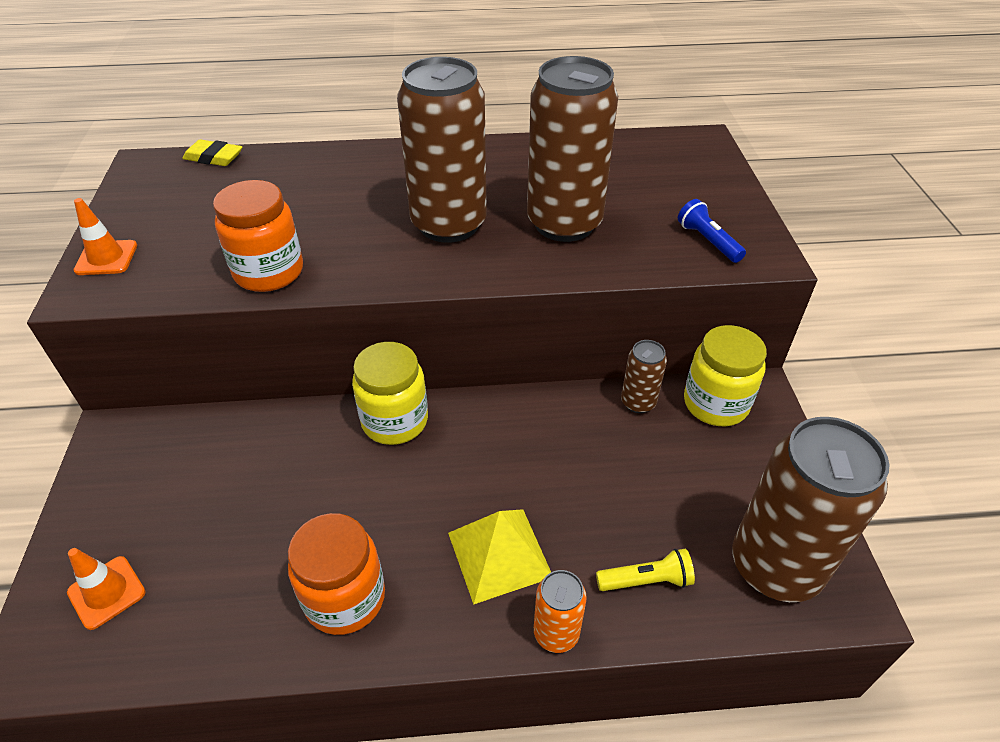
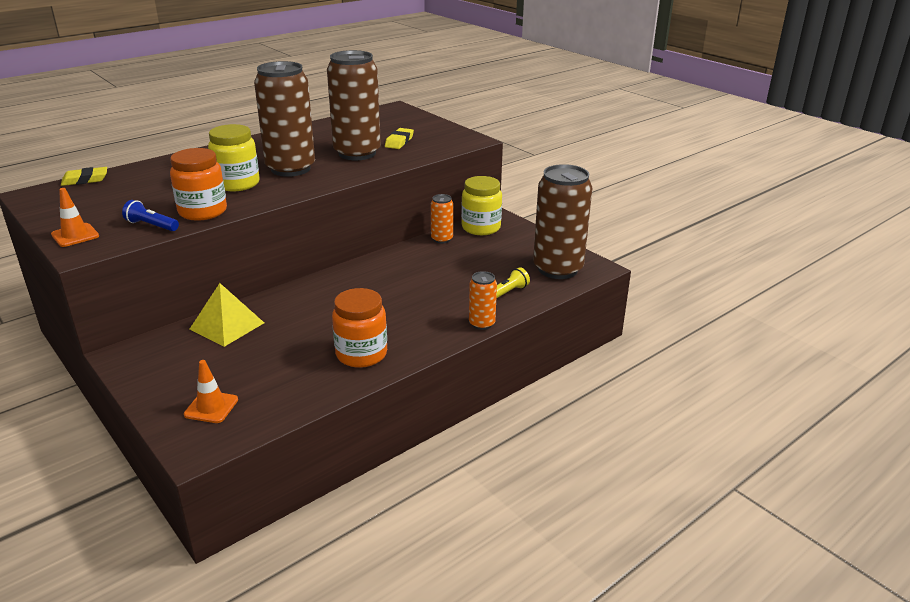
camera: 35 degrees left, 15 degrees down
(395, 421) = (313, 288): yellow jar -> yellow jar (237, 184)
(499, 554) = (427, 311): yellow pyramid -> yellow pyramid (227, 326)
(638, 402) = (442, 239): brown can -> orange can
(646, 219) = (399, 142): none -> yellow eraser
(708, 241) = (439, 142): blue flashlight -> blue flashlight (151, 225)

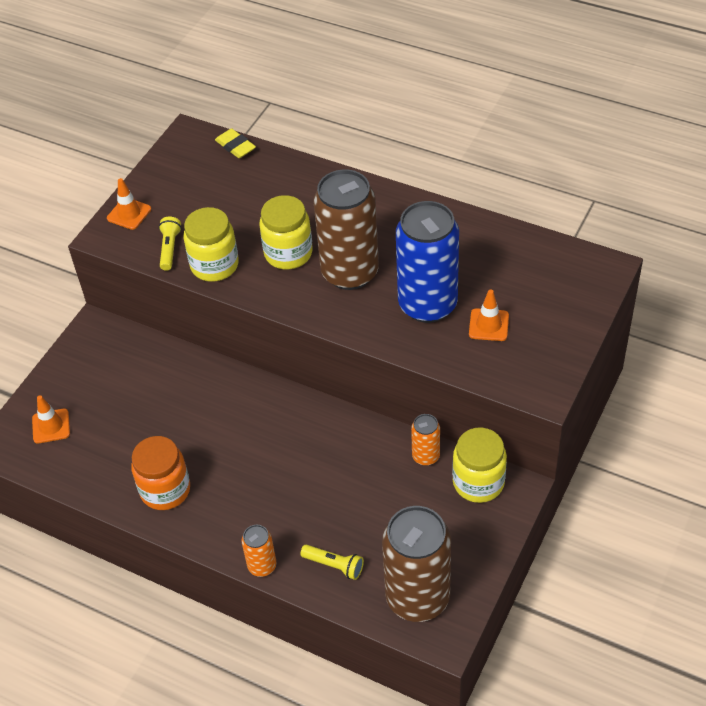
camera: 70 degrees right, 20 degrees up
(151, 225) = (170, 248): blue flashlight -> yellow flashlight
(203, 211) = (214, 265): orange jar -> yellow jar
(227, 326) = (165, 369): yellow pyramid -> none
(357, 153) = (427, 304): brown can -> blue can
(399, 142) = (488, 325): yellow eraser -> orange traffic cone

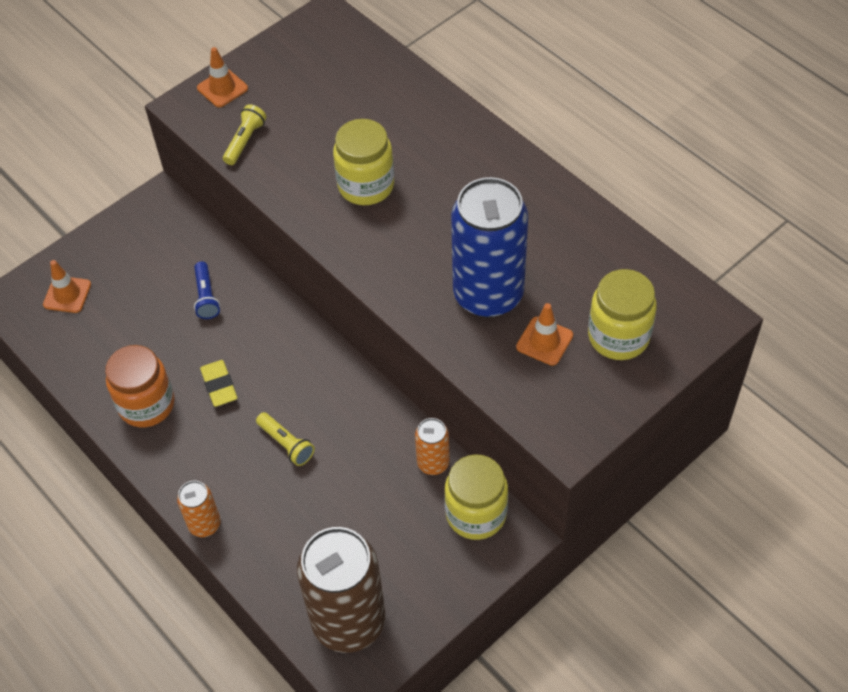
camera: 20 degrees right, 5 degrees up
(174, 390) = (206, 297): none -> blue flashlight
(214, 265) = (282, 175): yellow jar -> yellow jar (618, 336)
(235, 146) = (369, 44): yellow eraser -> yellow eraser (219, 385)
(334, 565) = (278, 552): yellow flashlight -> yellow flashlight (286, 444)
(350, 272) = (421, 229): brown can -> none

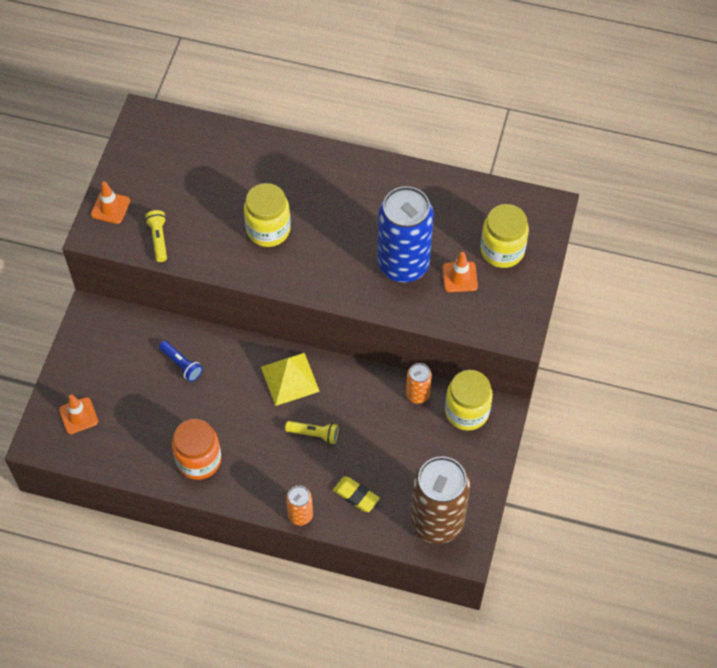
camera: 35 degrees left, 5 degrees up
(219, 385) = (239, 420): yellow eraser -> yellow eraser (356, 495)
(305, 370) = (290, 379): none -> yellow pyramid

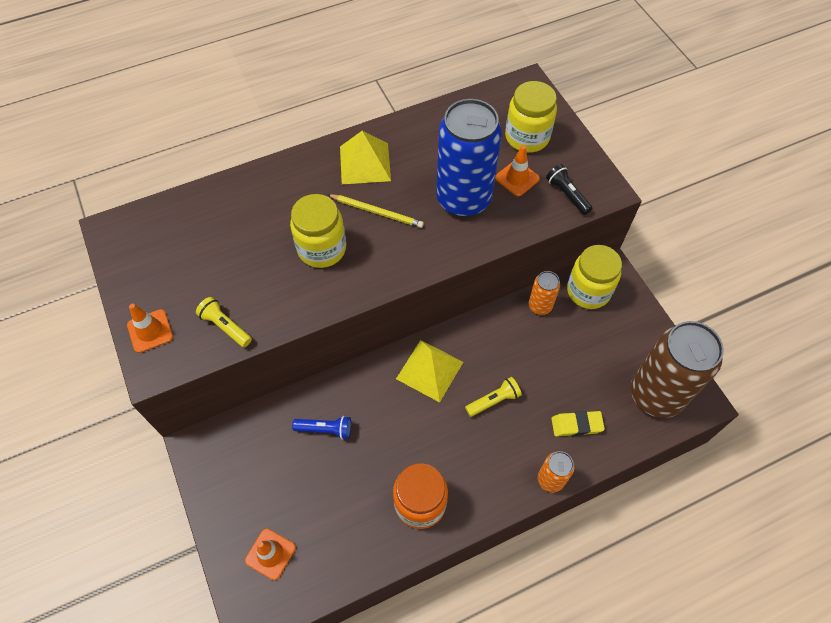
camera: 40 degrees left, 0 degrees up
(331, 230) = (377, 212): none -> yellow pencil
(358, 186) = (365, 163): none -> yellow pyramid
(484, 316) = (567, 194): none -> black flashlight

